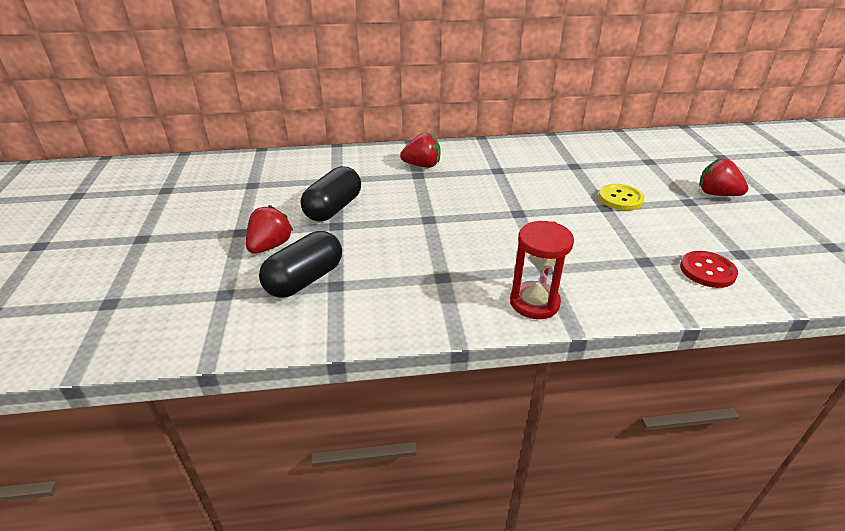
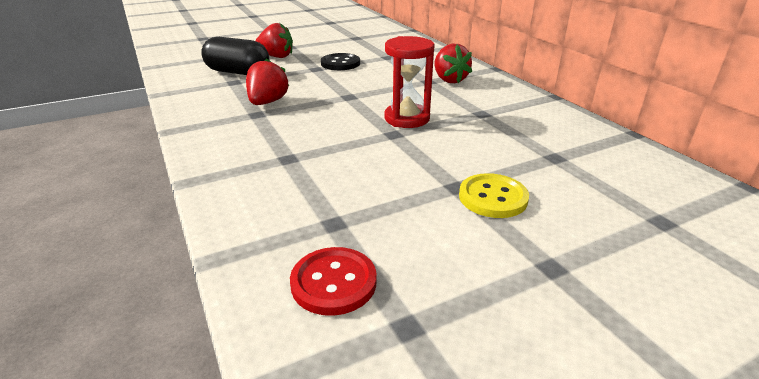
camera: 70 degrees right, 5 degrees down
(333, 208) = (340, 63): black capsule -> black button
(534, 302) = (226, 157): red hourglass -> red hourglass (407, 118)
(716, 194) = (621, 305): red strawberry -> red strawberry (267, 102)

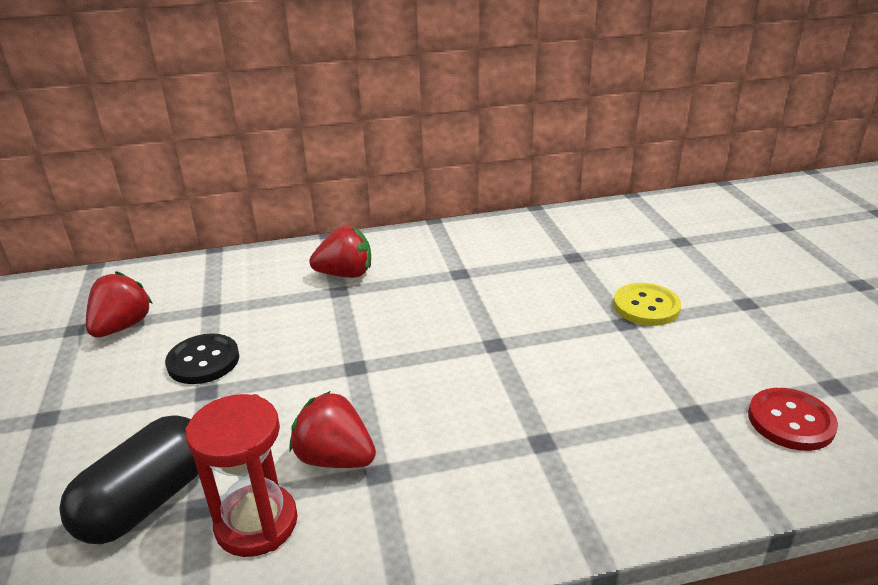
camera: 75 degrees left, 0 degrees up
(276, 57) = (94, 440): red strawberry -> red strawberry (122, 326)
(407, 118) = (454, 327): red hourglass -> red hourglass (256, 523)

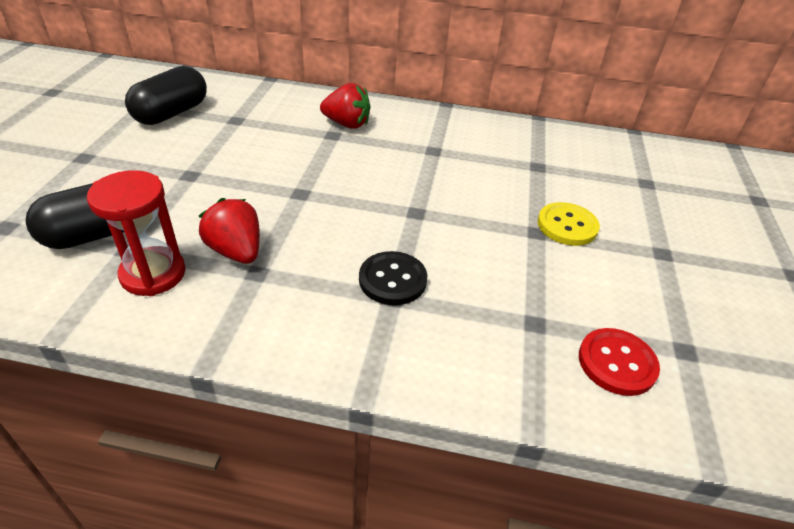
camera: 20 degrees right, 10 degrees up
(122, 326) = (171, 113): red strawberry -> black capsule
(203, 361) = (203, 154): black button -> black button (392, 280)

